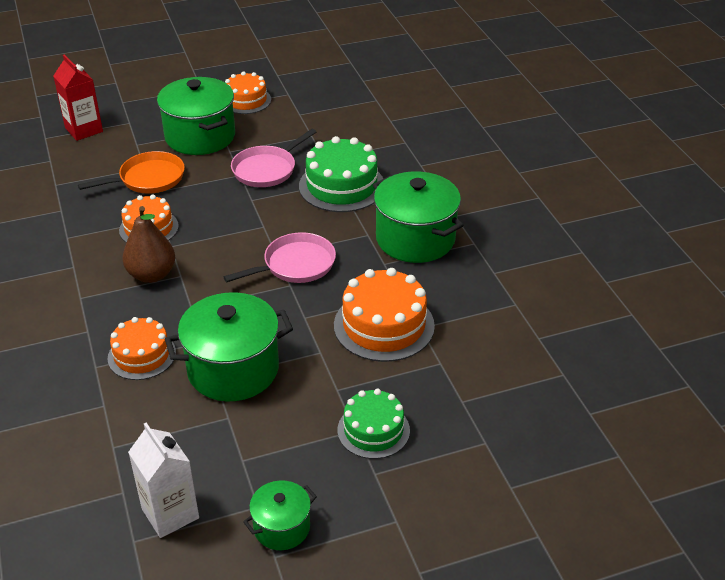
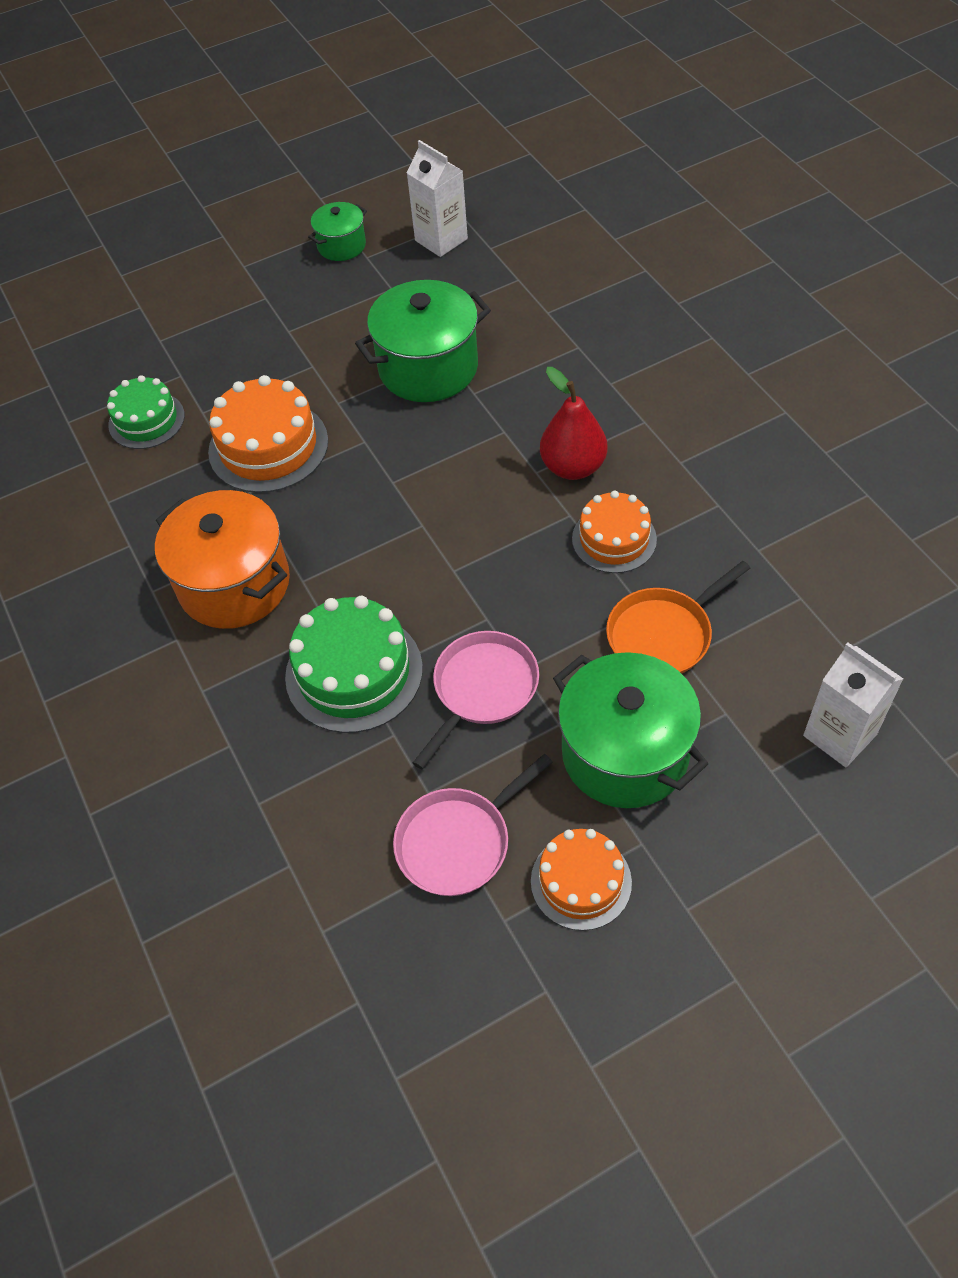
camera: 175 degrees right, 15 degrees up
(84, 130) = (839, 735): red carton -> white carton
(141, 355) = (534, 366): orange cake -> none
(152, 274) = (573, 467): brown pear -> red pear
(295, 265) = (392, 513): pink pan -> pink pan (458, 842)
(373, 430) = (270, 333): green cake -> green cake (146, 420)
(415, 239) = (234, 584): green pot -> orange pot

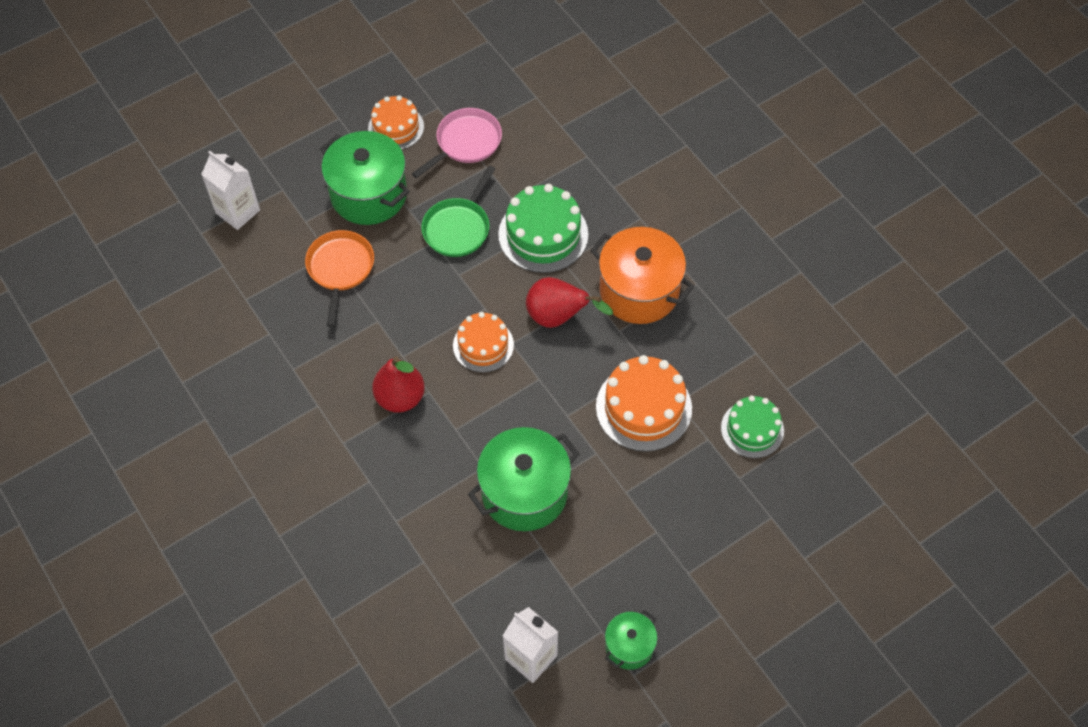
camera: 170 degrees right, 5 degrees up
(353, 555) = (558, 317): none -> red pear
(482, 689) = (458, 228): pink pan -> green pan
(614, 539) = (370, 337): orange cake -> orange cake (483, 345)
(663, 634) = (340, 269): orange pan -> orange pan turned 45 degrees counterclockwise

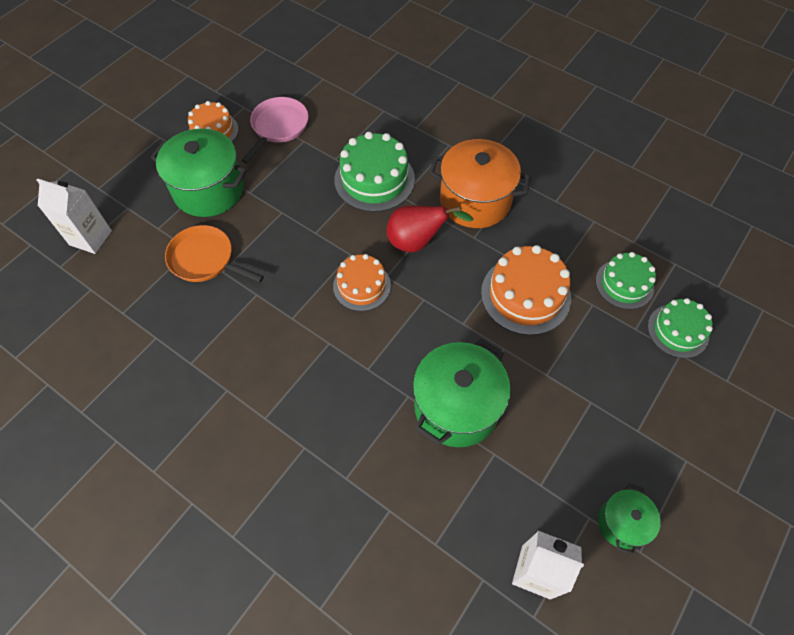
camera: 20 degrees left, 0 degrees up
(340, 269) = (205, 259): orange pan -> orange pan turned 45 degrees counterclockwise
(400, 397) = (304, 356): red pear -> none
(458, 228) = (299, 195): green pan -> none
(782, 494) = (678, 331): none -> green cake

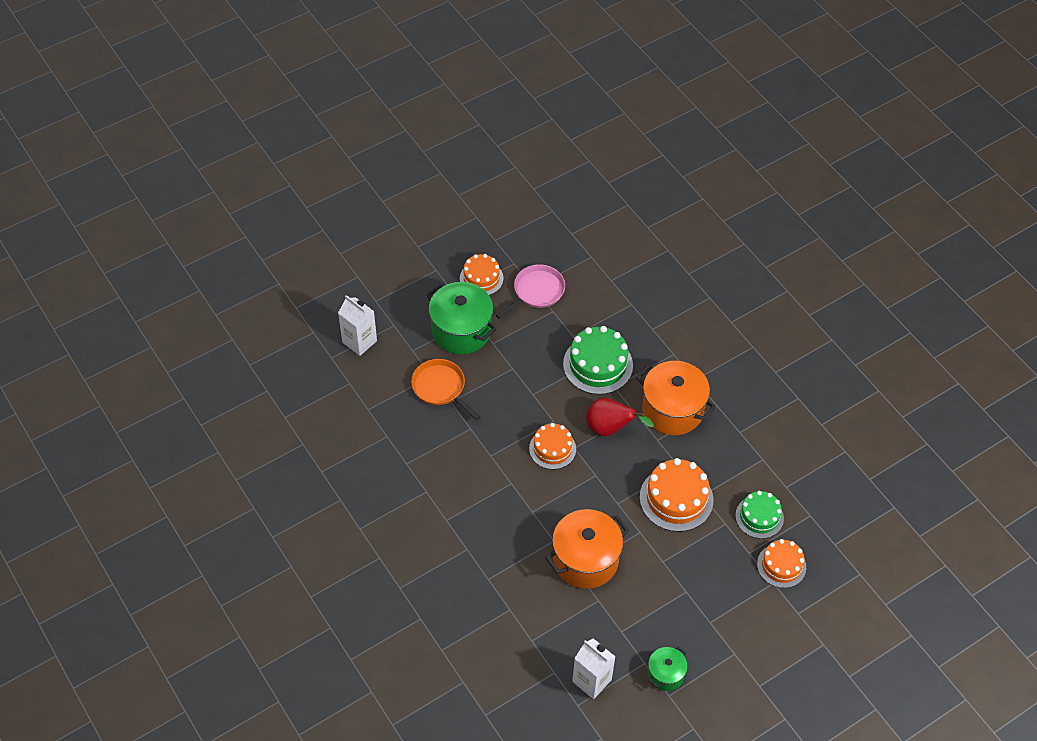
camera: 20 degrees right, 5 degrees down
(456, 407) = (585, 560): green pot -> orange pot
(678, 331) = (781, 565): green cake -> orange cake

